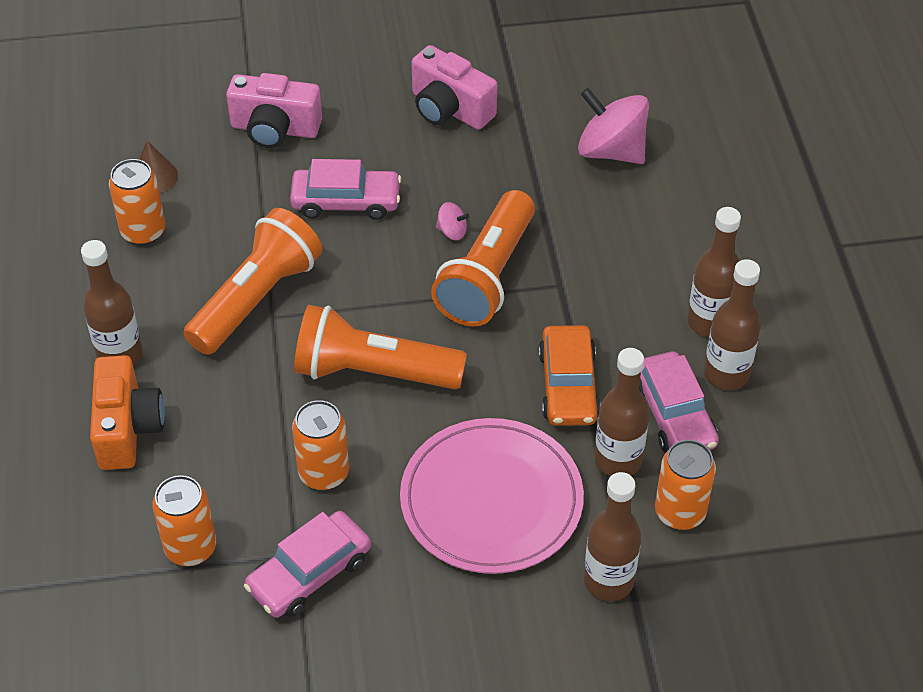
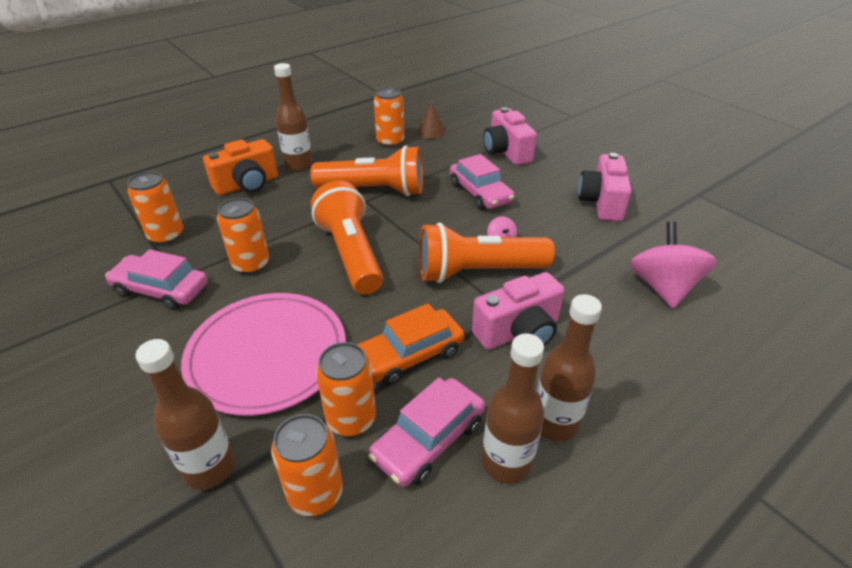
camera: 60 degrees right, 10 degrees down
(594, 290) = (518, 332): none -> pink camera
(618, 460) = (351, 419): brown bottle -> orange can

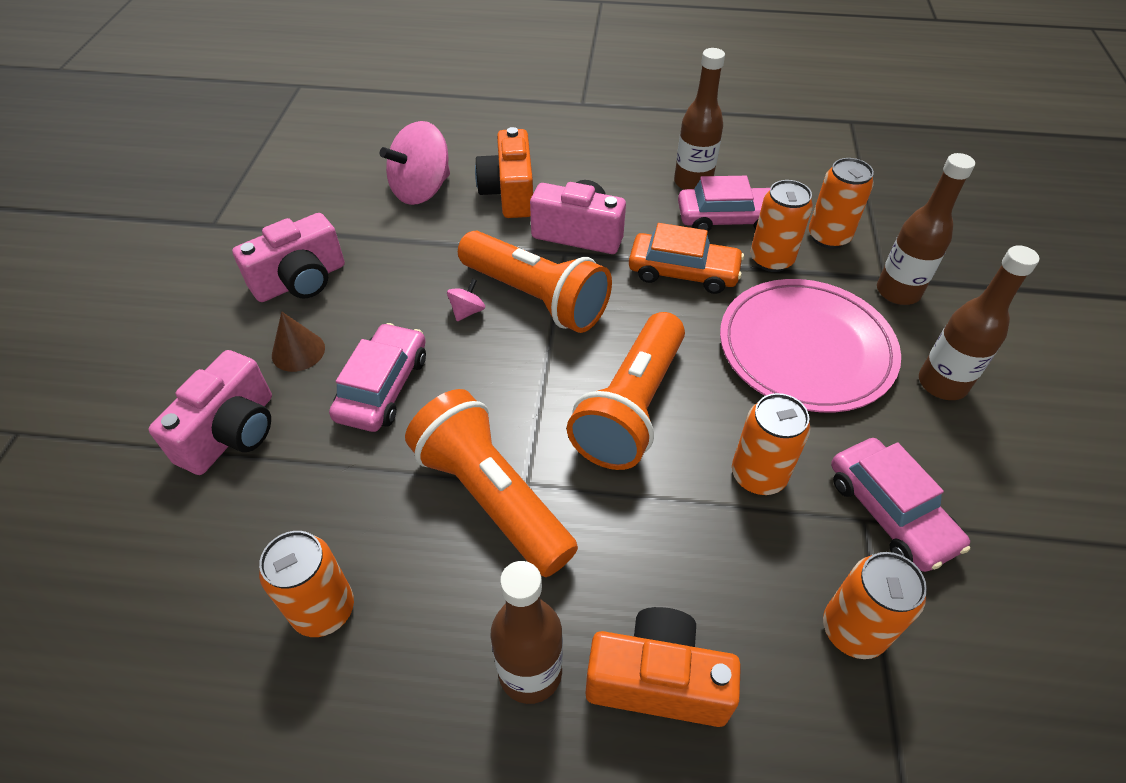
camera: 135 degrees left, 10 degrees up
(431, 132) = (231, 580): brown cone -> brown cone (298, 351)
(555, 423) = (637, 179): brown bottle -> brown bottle (942, 384)
(614, 328) = (509, 193): none -> orange camera

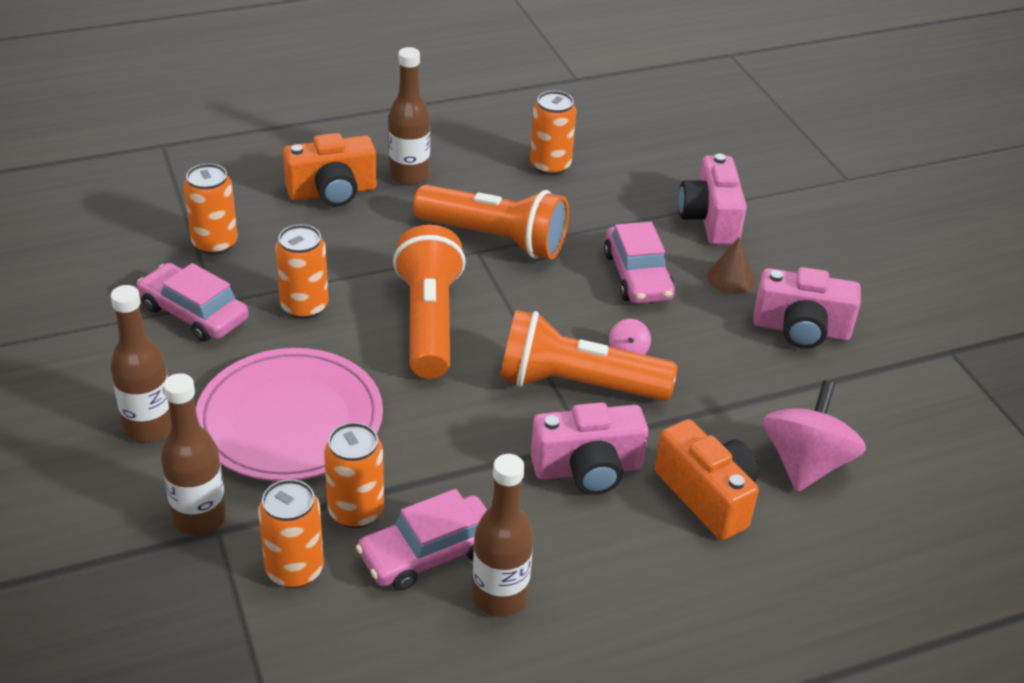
camera: 150 degrees right, 10 degrees down
(301, 281) = (801, 329): pink camera -> pink camera turned 105 degrees counterclockwise
(683, 272) = (447, 461): orange car -> none

